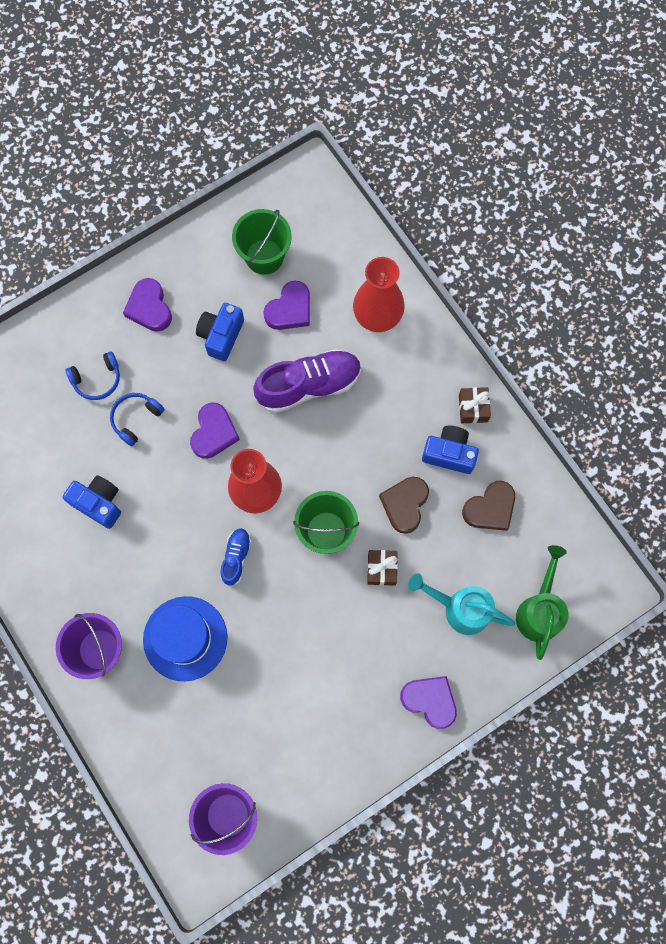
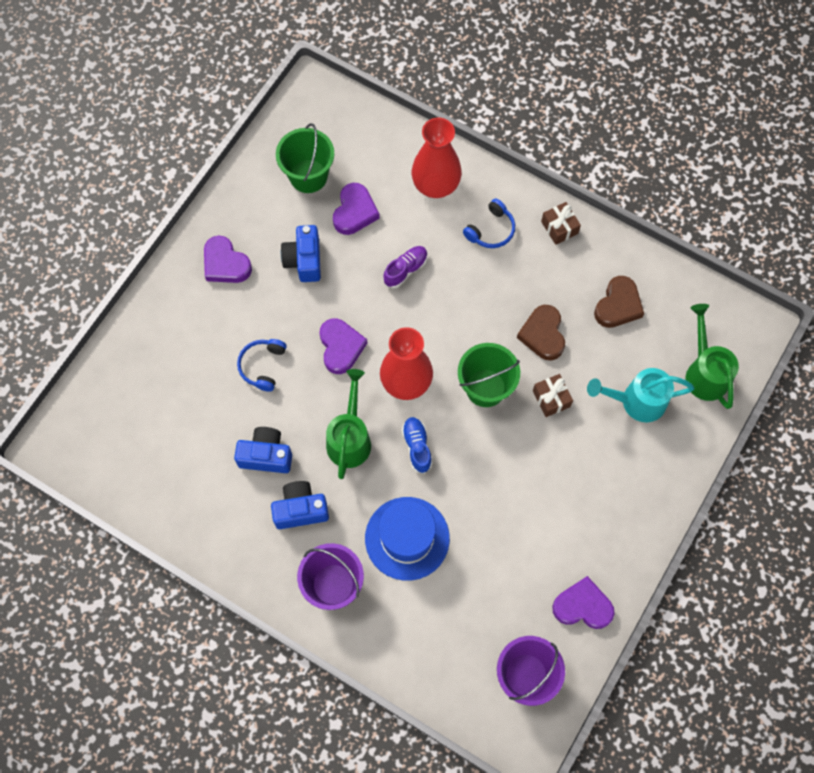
camera: 25 degrees left, 5 degrees down
(97, 379) = (209, 347): blue headphones -> blue headphones (491, 230)
(180, 522) = (350, 438): none -> green watering can
(309, 386) = (405, 270): purple shoe -> purple shoe, size x0.52
(430, 700) = (651, 491): purple heart -> purple heart (582, 606)
(449, 453) = (559, 274): blue camera -> blue camera (300, 509)

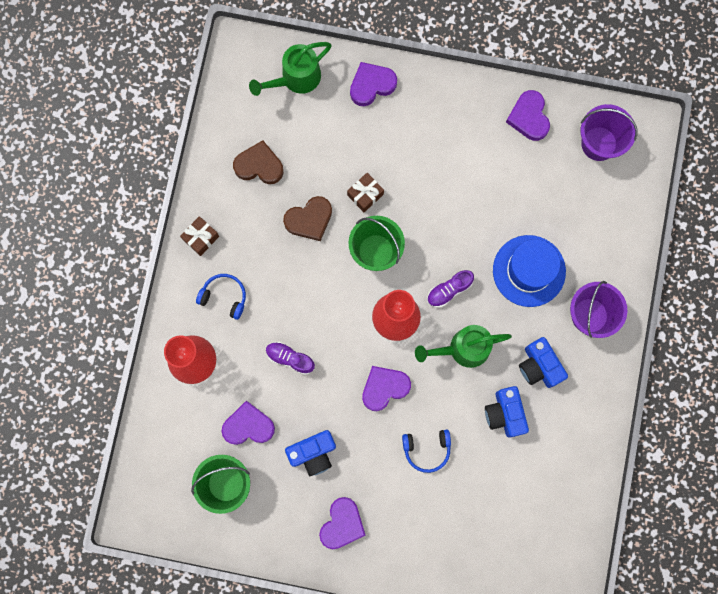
camera: 110 degrees left, 10 degrees up
(417, 447) = (449, 290): blue shoe -> purple shoe
(636, 401) = (342, 125): turquoise watering can -> none
(673, 448) = (371, 85): none -> purple heart

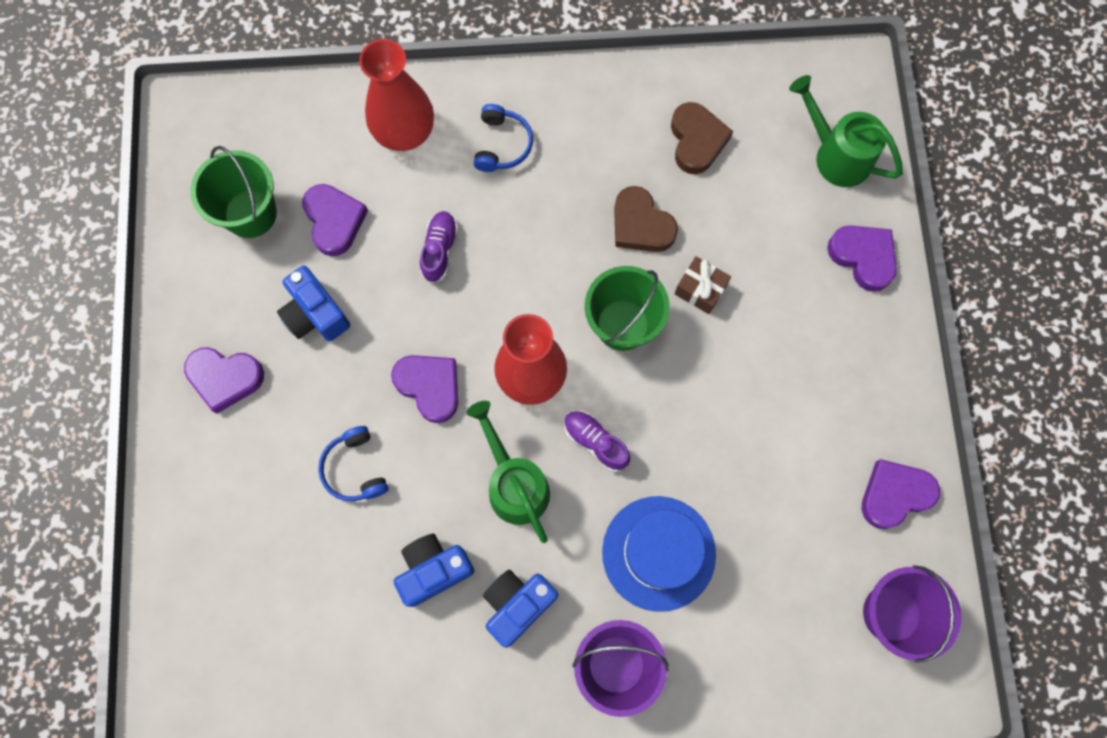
camera: 75 degrees right, 5 degrees down
(201, 238) = (574, 95): brown gift -> none

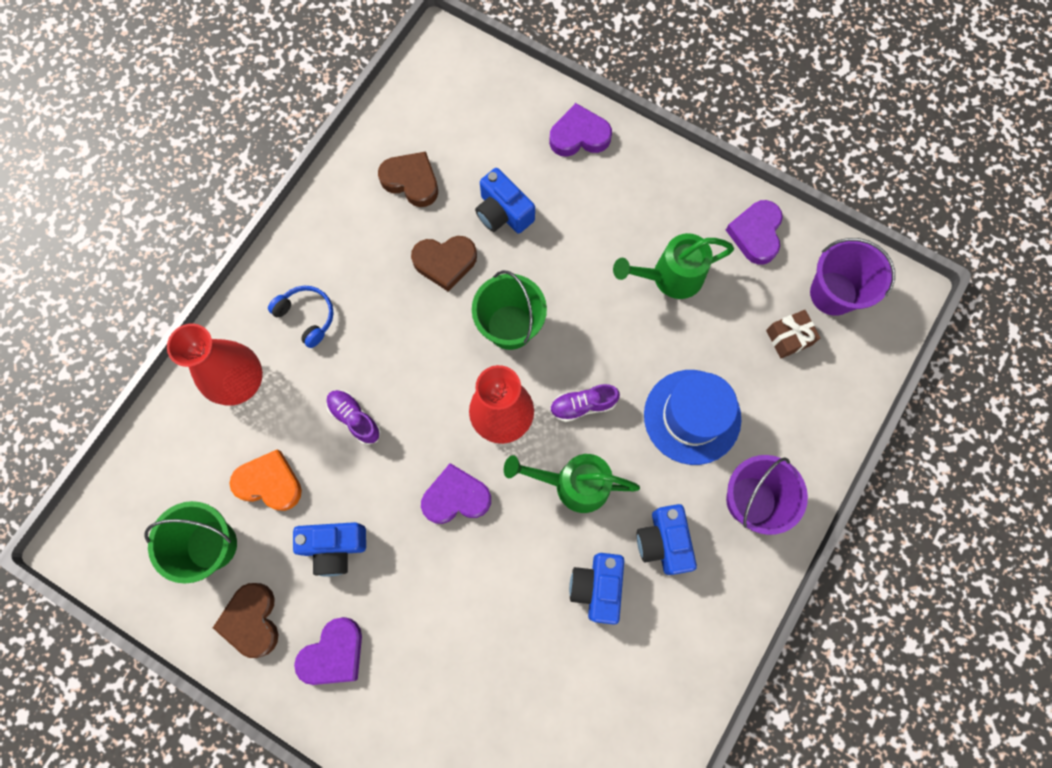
camera: 55 degrees left, 0 degrees up
(209, 291) = (252, 620): none -> brown heart
(334, 221) = (269, 483): purple heart -> orange heart
(355, 469) = (479, 596): blue headphones -> none
(700, 289) = (523, 256): brown gift -> brown gift (789, 338)
(729, 242) = (503, 212): none -> blue camera
(835, 155) = (493, 100): green watering can -> green watering can (670, 277)

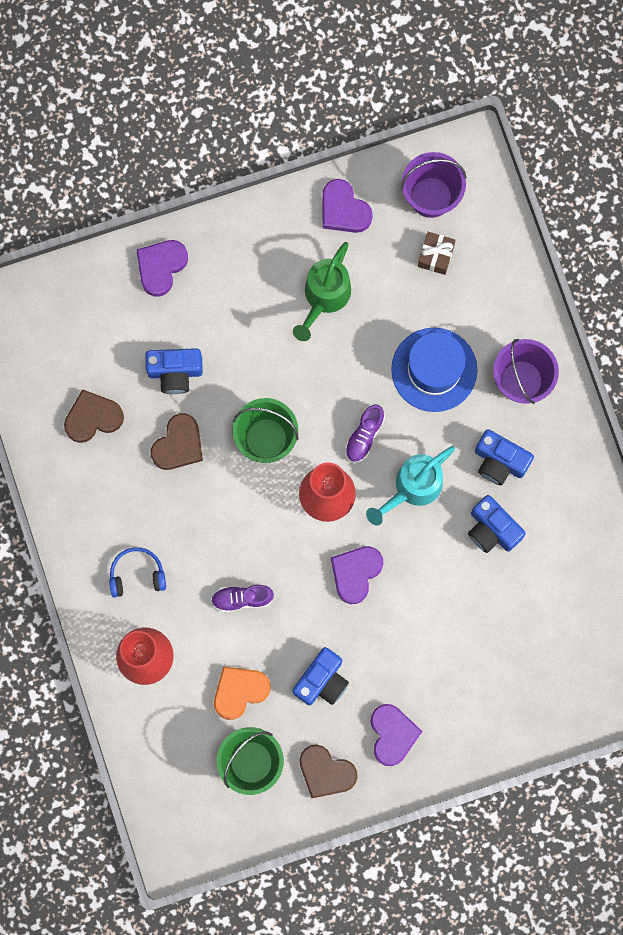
camera: 50 degrees left, 5 degrees up
(573, 484) = (412, 488): green watering can -> turquoise watering can

